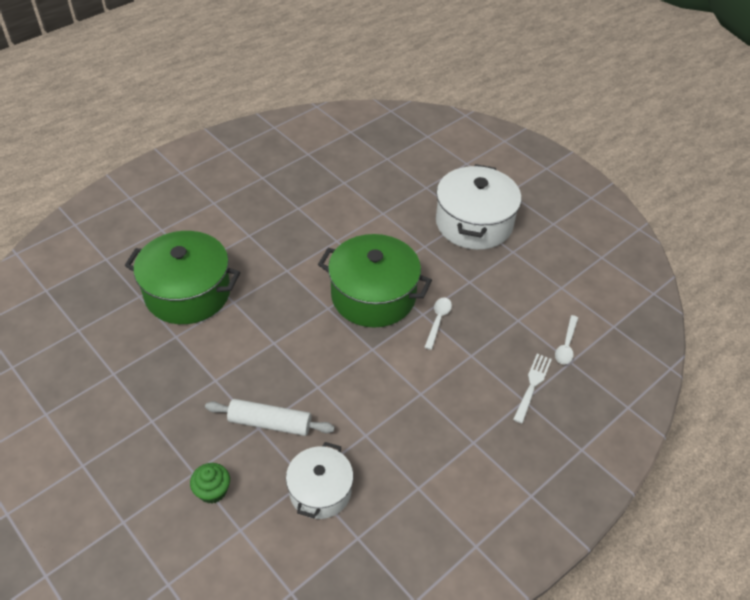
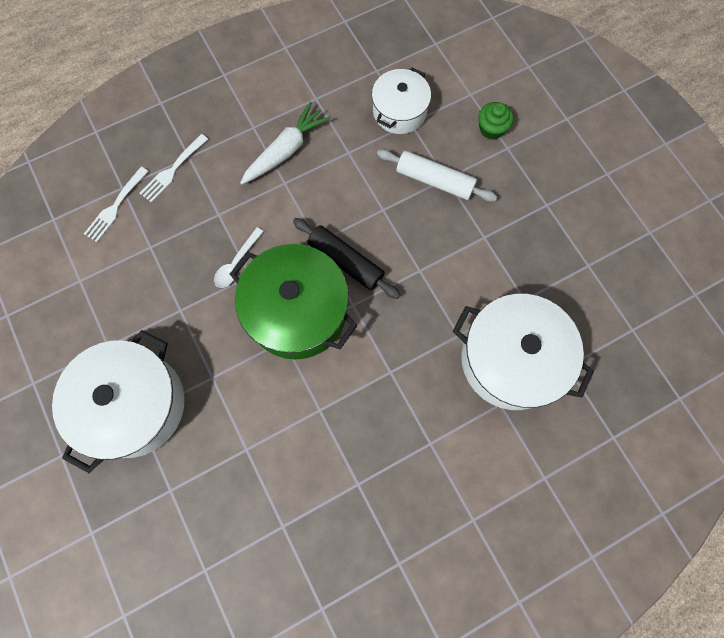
camera: 165 degrees left, 25 degrees up
(188, 293) = (511, 359): green pot -> white pot
(342, 338) = (346, 261): none -> black rolling pin
(430, 425) = (286, 150): none -> white carrot
(566, 345) = (115, 206): white spoon -> white fork

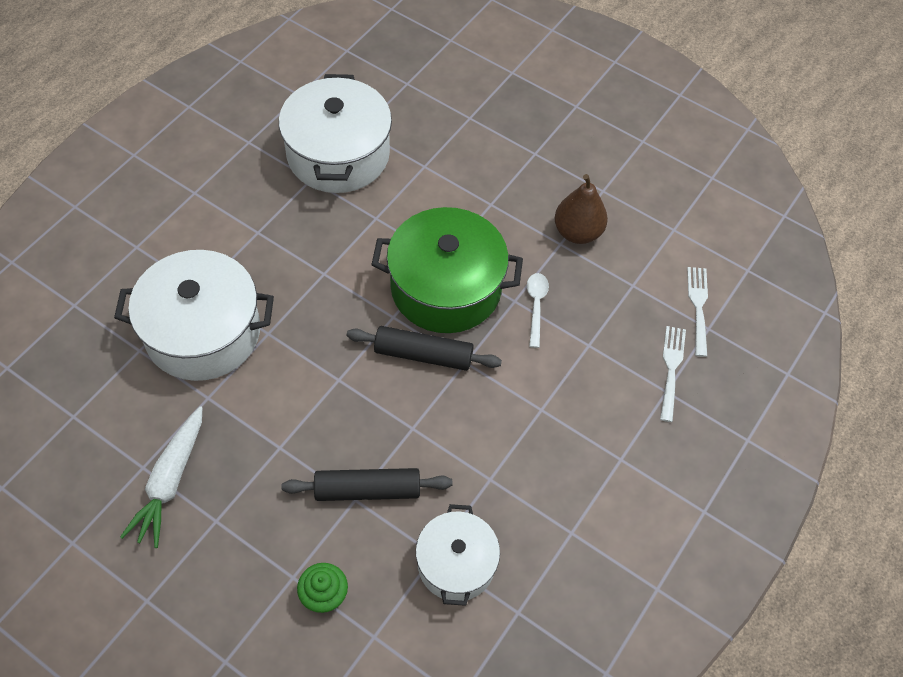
camera: 150 degrees right, 15 degrees down
(134, 405) = (544, 159): white pot -> white pot (338, 154)
(158, 314) = (577, 232): none -> brown pear
(286, 150) = (564, 448): white carrot -> white carrot (170, 482)
(435, 180) = (367, 490): white rolling pin -> black rolling pin

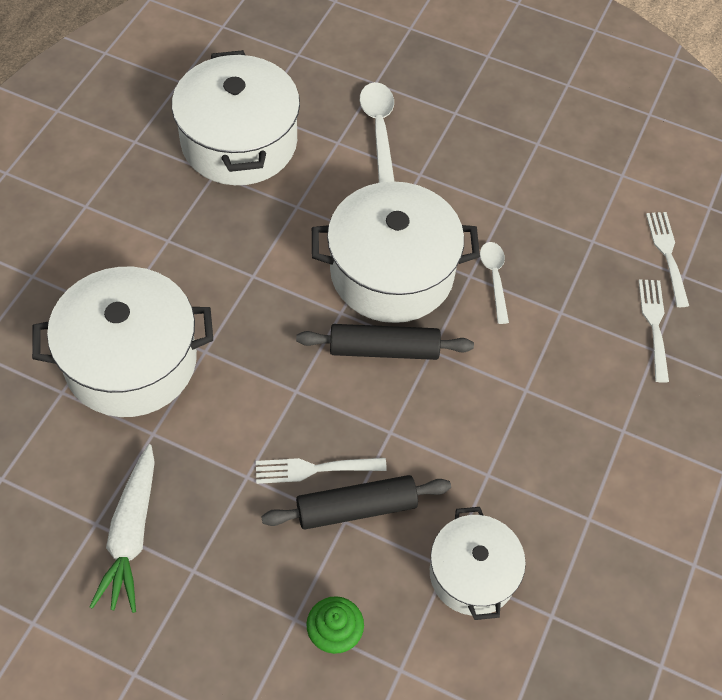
camera: 10 degrees left, 0 degrees up
(339, 450) = (315, 469): none -> white fork
(446, 288) = (392, 272): green pot -> white pot
(463, 161) = (379, 131): none -> white spoon
(577, 232) = (520, 192): brown pear -> none

